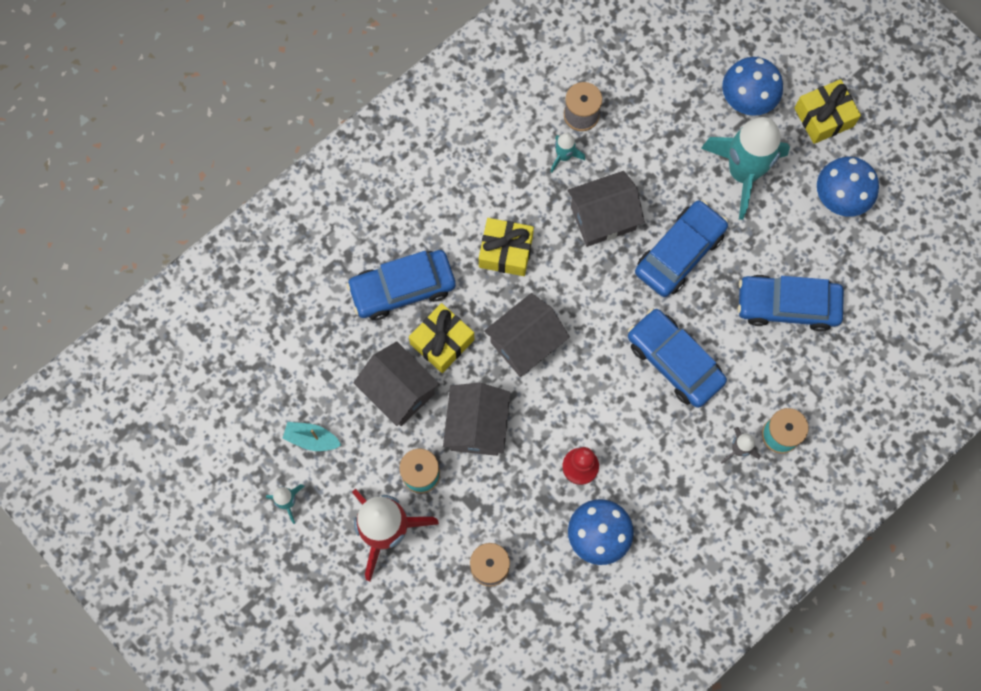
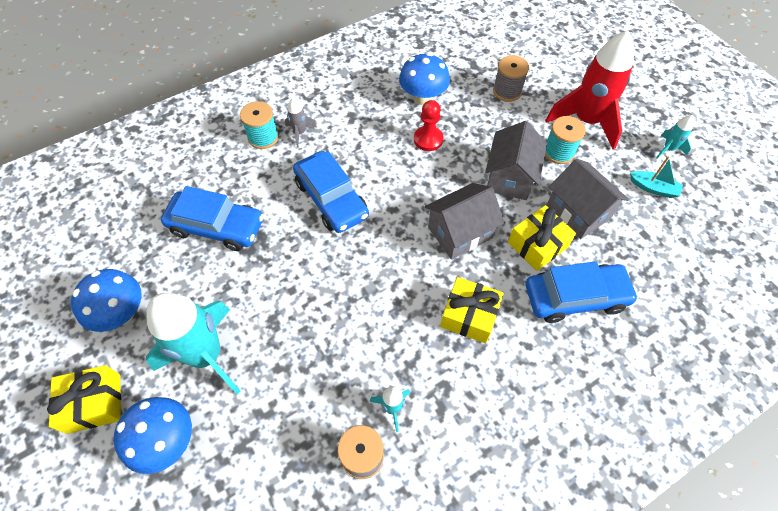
camera: 170 degrees left, 15 degrees down
(603, 218) = (364, 333): grey house -> none
(679, 253) = (298, 287): blue car -> none

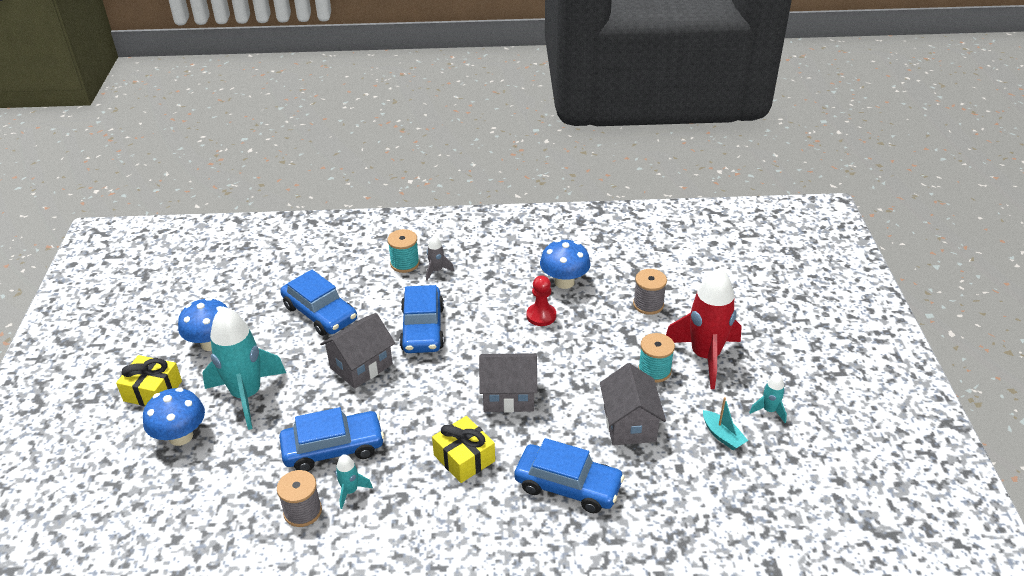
camera: 30 degrees right, 20 degrees down
(341, 369) = (333, 448): none -> blue car
(510, 177) = (590, 372): grey house -> grey house (361, 366)
(537, 245) = (569, 433): yellow gift -> none

